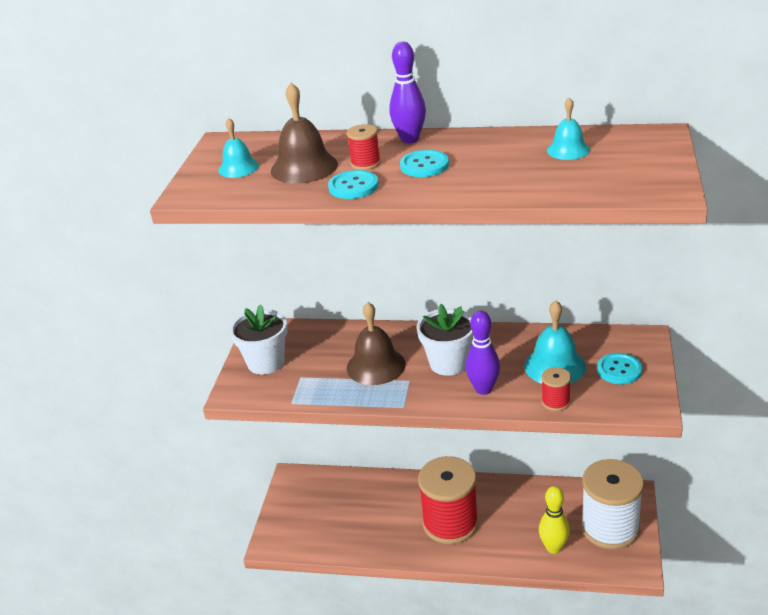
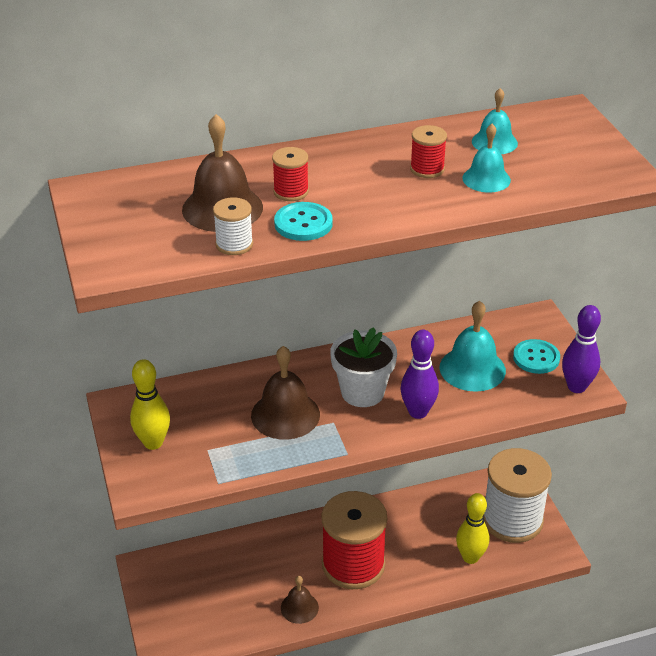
camera: 30 degrees left, 5 degrees up
(238, 168) = (140, 222): turquoise bell -> turquoise bell (486, 179)
(266, 362) = (153, 443): white flower pot -> yellow bowling pin
(289, 193) = (234, 244): none -> white spool
(388, 543) = (299, 607): none -> brown bell
(410, 139) = (315, 153): purple bowling pin -> purple bowling pin (576, 387)
(424, 165) = (360, 184): turquoise button -> none
(555, 402) = (497, 407): red spool -> red spool (427, 169)

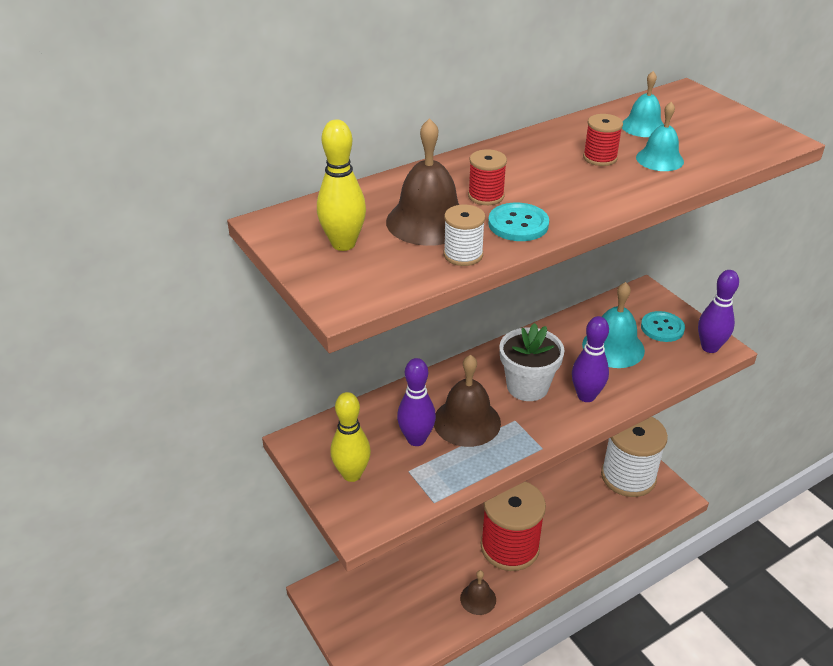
camera: 15 degrees left, 0 degrees up
(228, 422) = (416, 439): none -> purple bowling pin
(470, 557) = (607, 518): yellow bowling pin -> yellow bowling pin (343, 244)

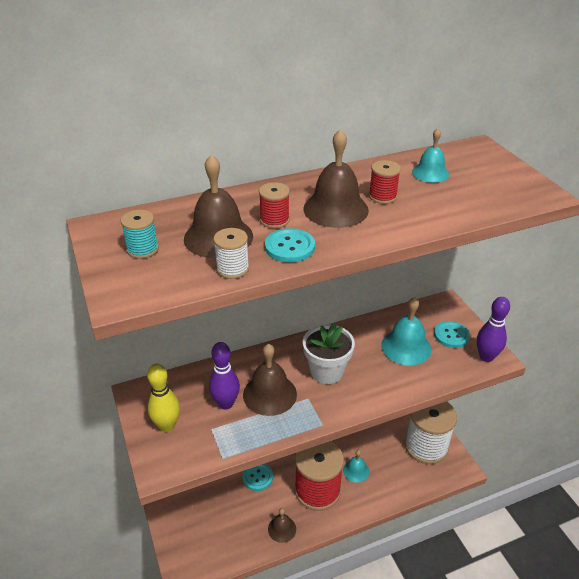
camera: 10 degrees right, 0 degrees up
(343, 244) = (142, 249): yellow bowling pin -> turquoise spool
(430, 542) = (257, 477): none -> turquoise button
(552, 177) = (335, 209): none -> brown bell
(586, 396) = (371, 385): purple bowling pin -> none
(659, 159) = (432, 202): turquoise bell -> turquoise bell (356, 471)

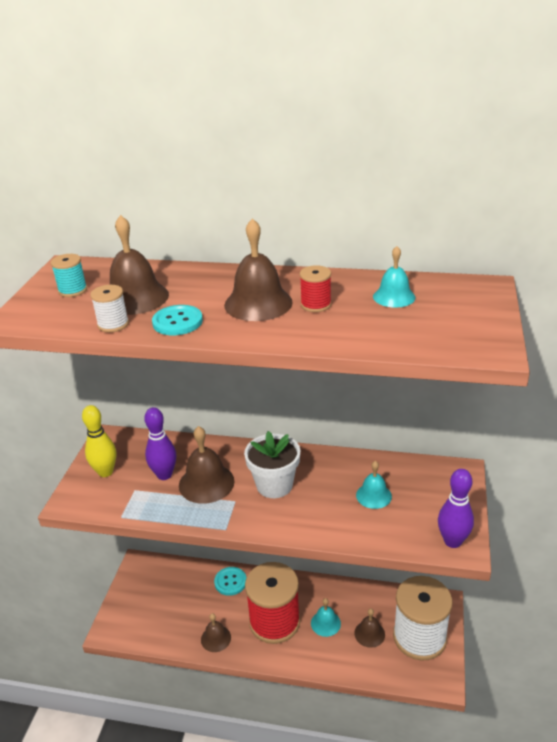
camera: 35 degrees right, 5 degrees down
(274, 220) = (195, 297): red spool -> none
(392, 462) = (369, 633): none -> brown bell
(406, 347) = (373, 495): turquoise bell -> turquoise bell, size x0.61
(451, 335) = (434, 504): turquoise button -> none

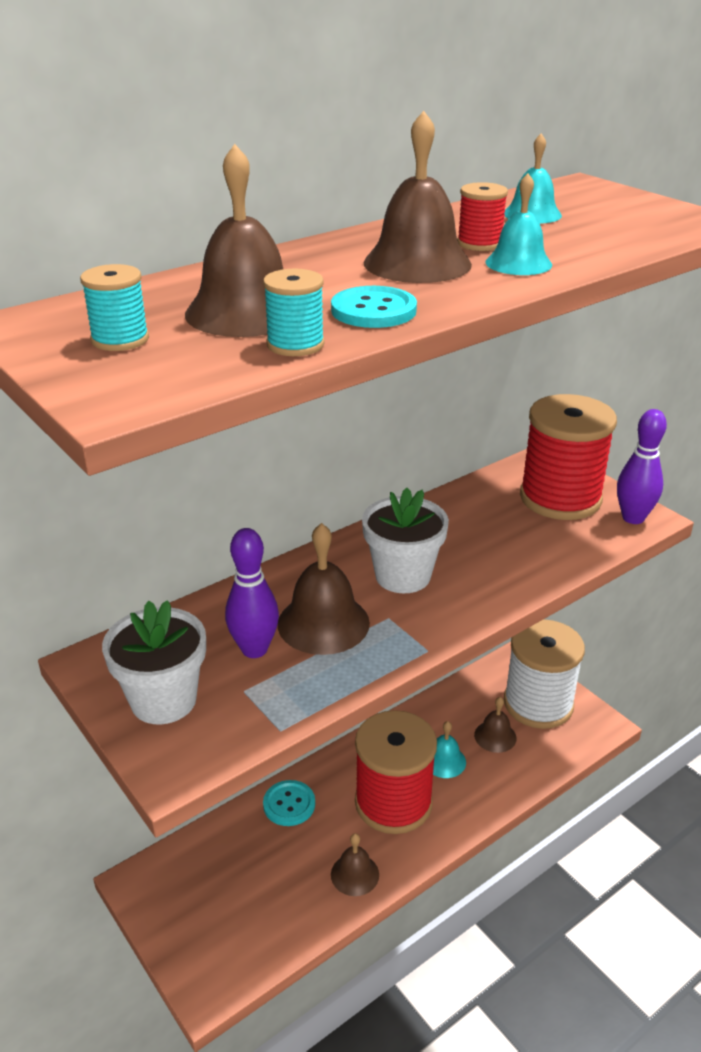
camera: 50 degrees left, 0 degrees up
(105, 472) = (163, 700): yellow bowling pin -> white flower pot
(113, 324) = (295, 344): white spool -> turquoise spool
(373, 495) = (510, 524): turquoise bell -> turquoise bell (518, 263)
(429, 500) = (560, 498): none -> red spool

